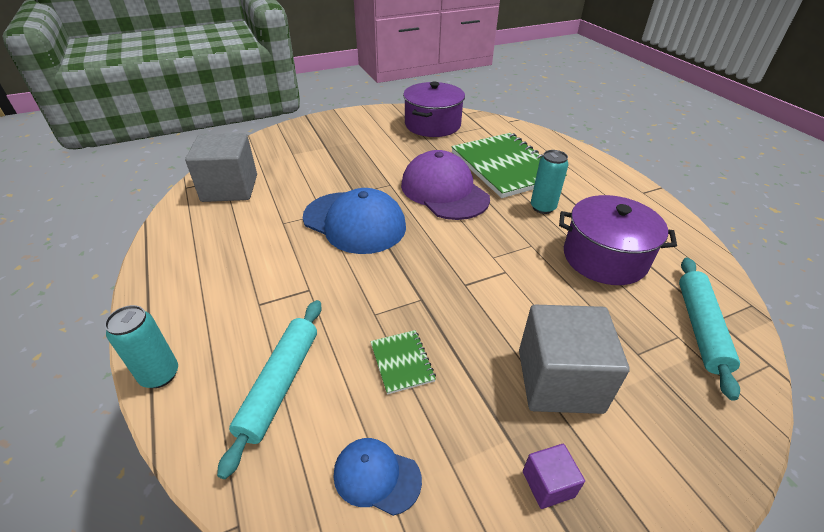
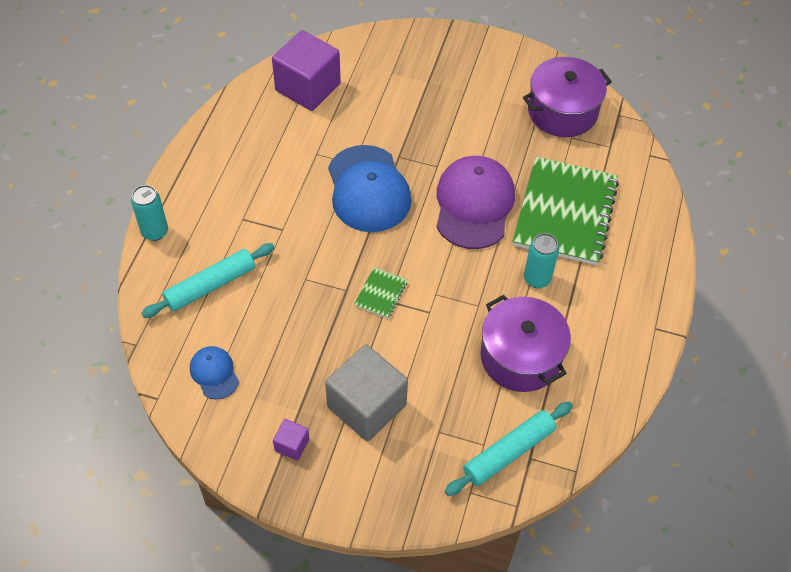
camera: 40 degrees right, 15 degrees up
(230, 188) = (308, 87): grey cube -> purple cube
(402, 362) = (288, 323): green notebook -> green notebook (381, 294)

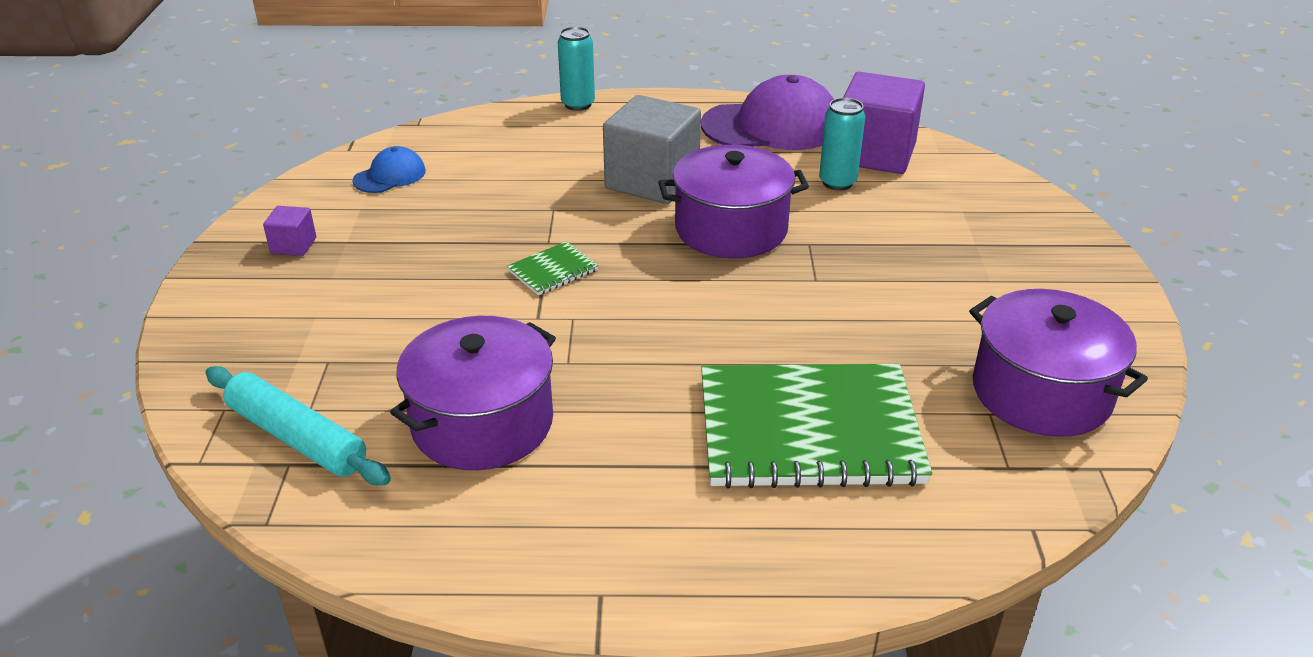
camera: 75 degrees right, 20 degrees down
(210, 286) = (515, 150): turquoise rolling pin -> none
(366, 406) = (361, 291): grey cube -> grey cube (652, 181)
(368, 189) = (731, 229): blue cap -> purple pot
(381, 294) = (553, 270): green notebook -> green notebook turned 45 degrees counterclockwise
(474, 204) = (763, 326): purple cap -> purple cap (772, 126)
(537, 279) = (647, 417): turquoise can -> turquoise can (837, 182)

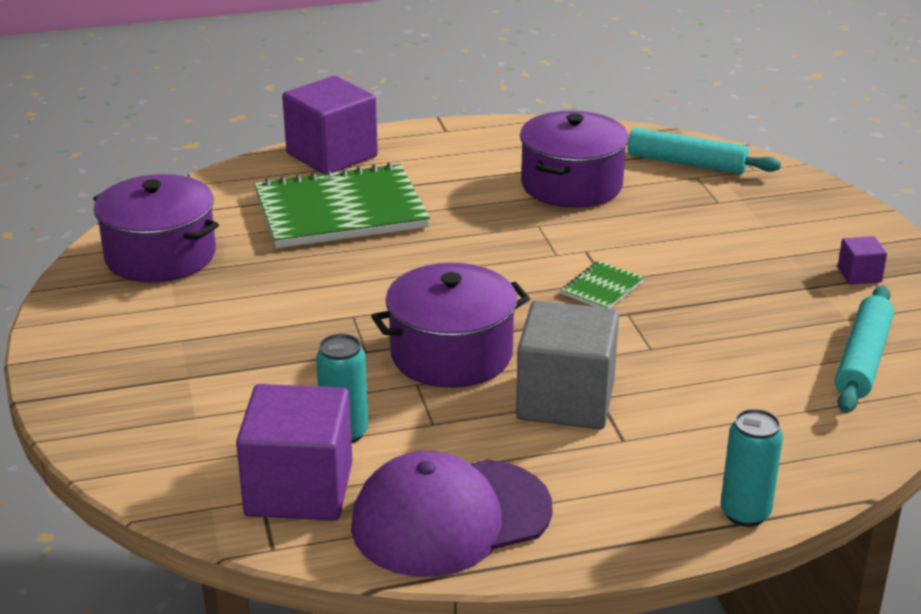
camera: 165 degrees right, 5 degrees down
(390, 176) = (862, 359): blue cap -> turquoise rolling pin
(807, 560) = (332, 155): none -> purple cube

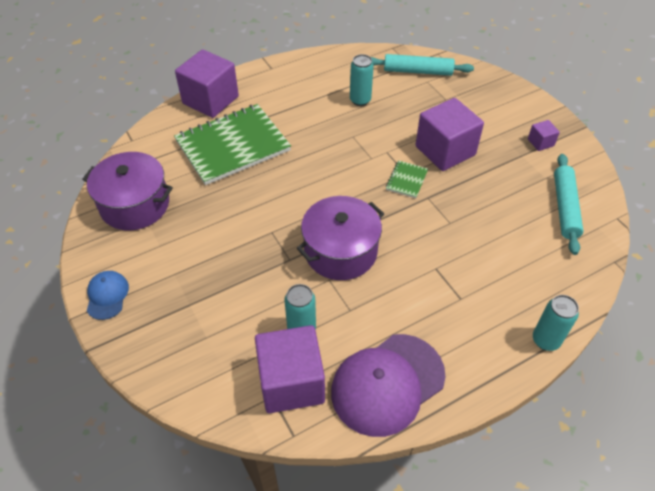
camera: 15 degrees left, 20 degrees up
(72, 348) = (107, 296): none -> blue cap
(565, 400) = (418, 274): grey cube -> none
(571, 185) = (360, 100): purple pot -> turquoise can
(685, 262) = (445, 150): none -> purple cube

